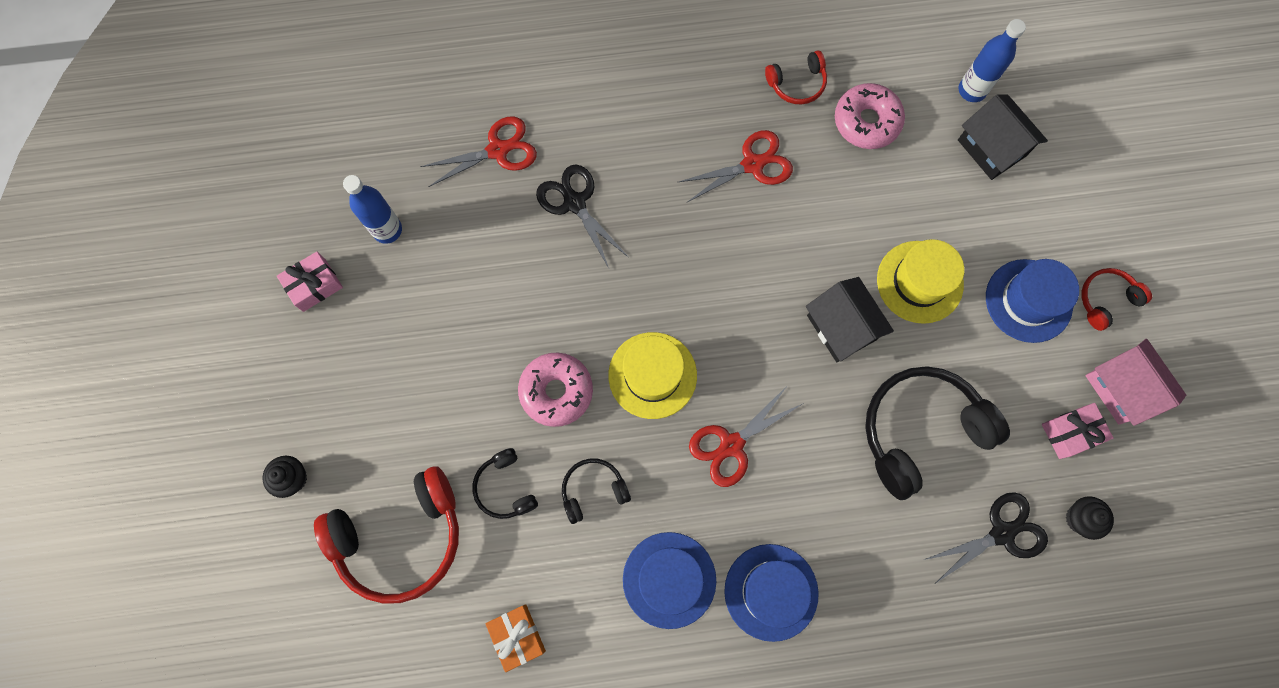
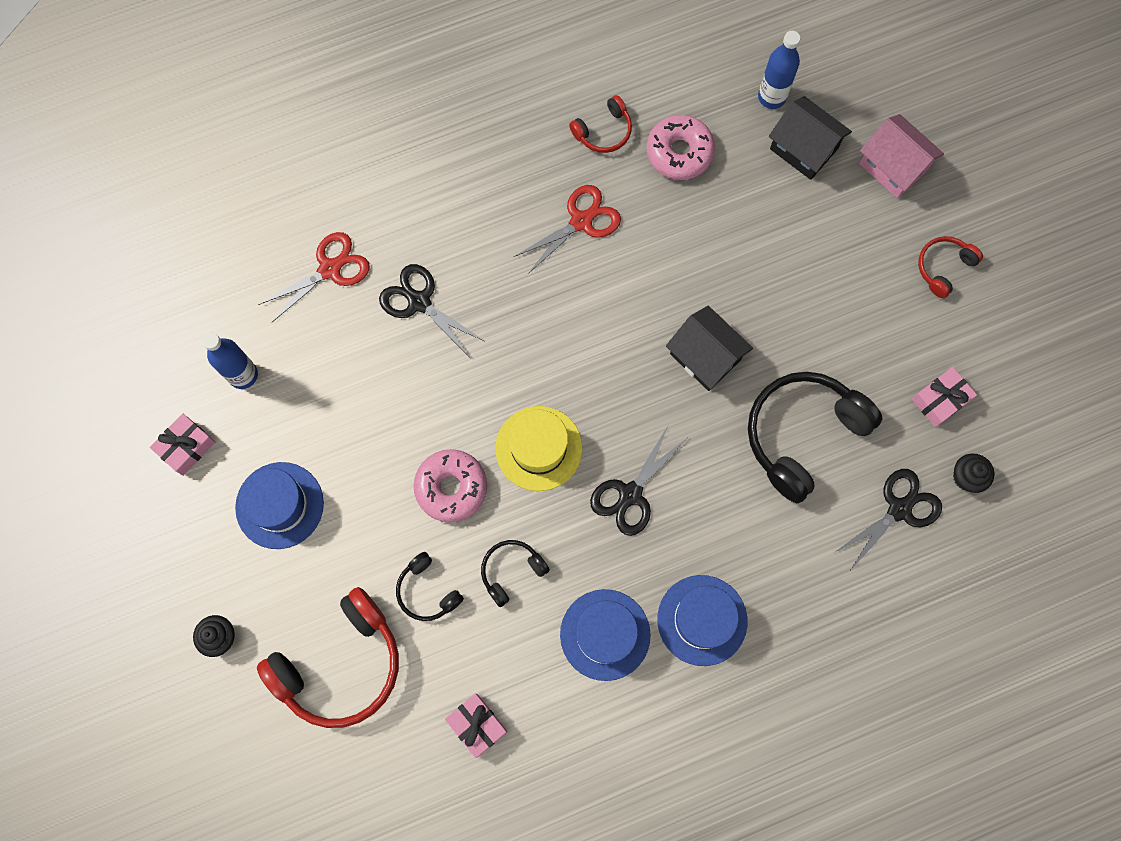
camera: 15 degrees left, 0 degrees up
(517, 636) = (477, 725): orange gift -> pink gift
(731, 445) = (630, 494): red scissors -> black scissors
(919, 282) = (767, 294): yellow hat -> none
(1028, 300) = (872, 286): blue hat -> blue hat (279, 505)
(1121, 388) = (976, 347): pink house -> pink house (893, 166)

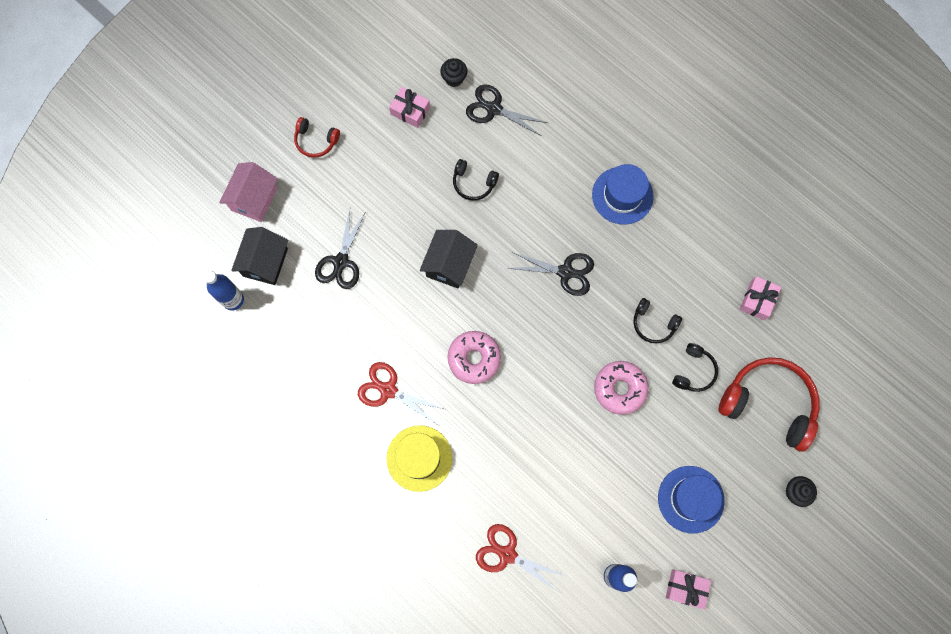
camera: 115 degrees left, 0 degrees up
(419, 302) = (501, 476): black scissors -> black scissors (341, 262)
(538, 448) = (564, 344): yellow hat -> yellow hat (419, 458)
(603, 131) = (310, 406): red headphones -> none
(605, 634) = (662, 249): blue hat -> none
(679, 152) = (304, 345): pink donut -> pink donut (474, 359)
(802, 435) = (473, 183): black headphones -> black headphones, size x0.50

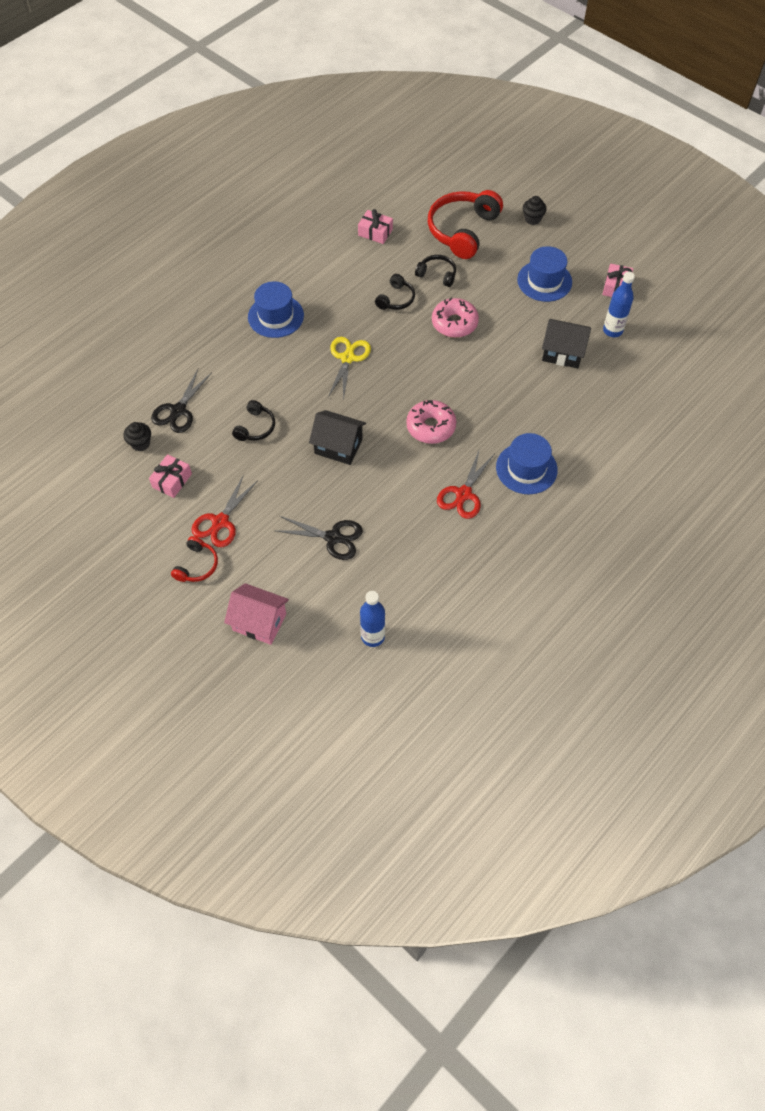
camera: 90 degrees left, 15 degrees down
(265, 262) = (331, 607): black house -> black house (562, 353)
(419, 458) = (526, 468): yellow hat -> blue hat
(507, 554) = (604, 403): red scissors -> red scissors (220, 522)
(566, 272) = (348, 358): black scissors -> yellow scissors

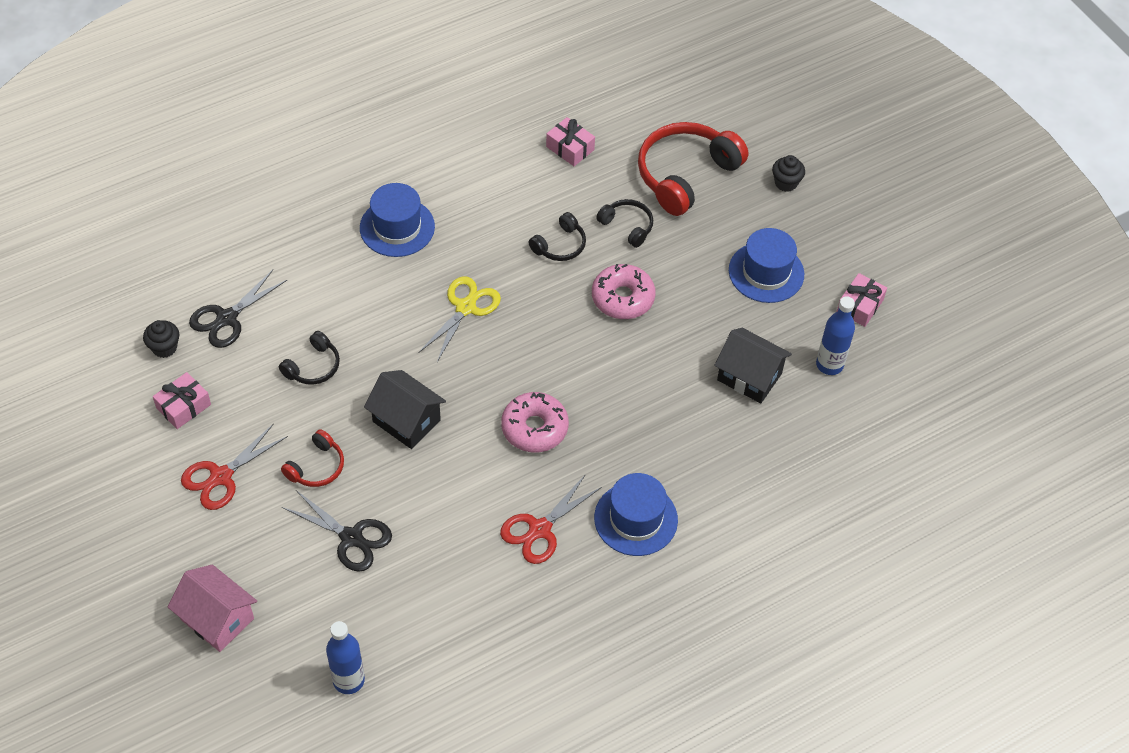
camera: 15 degrees right, 5 degrees down
(197, 565) = (170, 523): red headphones -> red headphones (316, 467)

